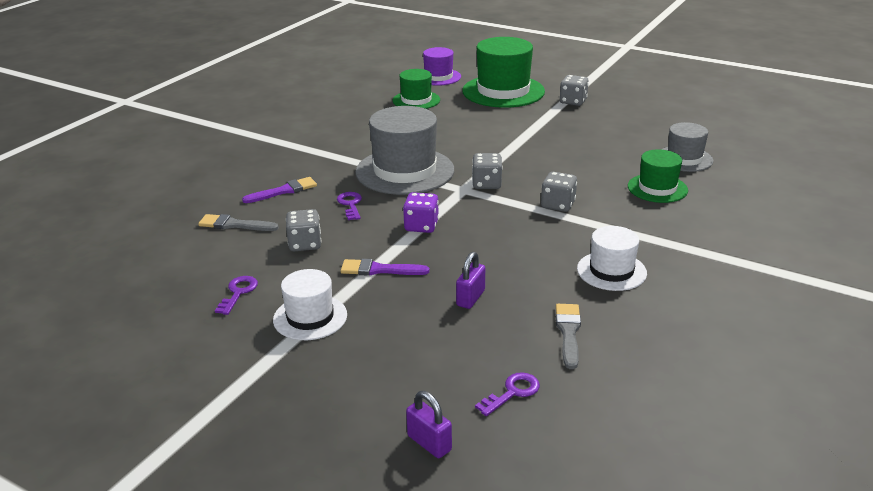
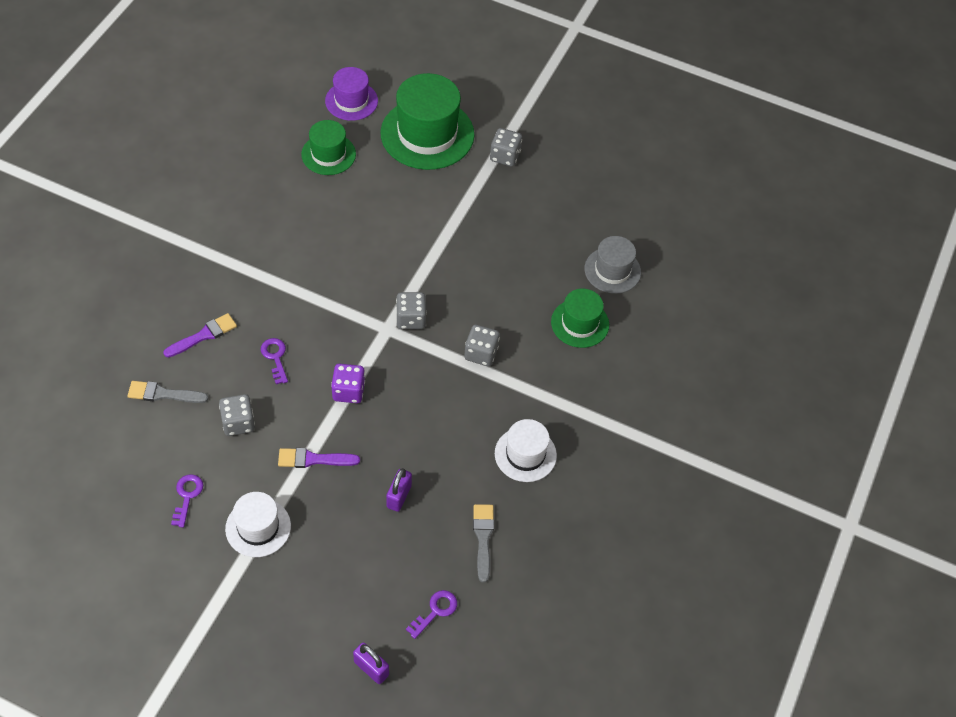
camera: 10 degrees left, 25 degrees up
(405, 171) = (326, 297): grey hat -> none

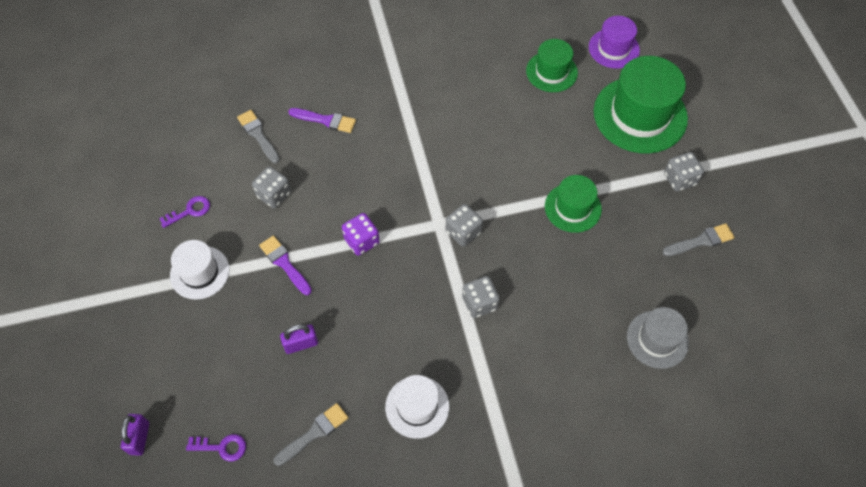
camera: 55 degrees right, 5 degrees up
(275, 357) = (347, 174): purple key -> none
(565, 185) = (701, 241): none -> grey brush
(580, 323) = (580, 353): green hat -> green hat (573, 208)

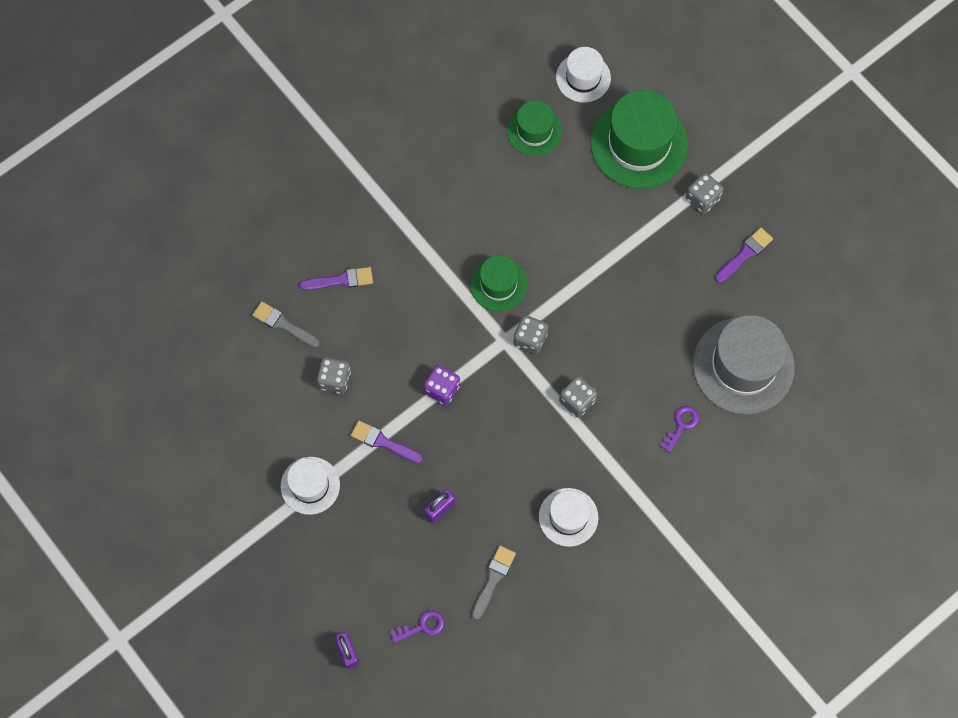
camera: 25 degrees left, 10 degrees up
(190, 211) = (264, 431): purple key -> purple key (681, 425)
(573, 208) = (618, 271): green hat -> green hat (498, 284)
(613, 48) = (583, 77): purple hat -> white hat
(657, 339) = (743, 365): grey hat -> grey hat, size x1.75
(701, 241) = (745, 254): grey brush -> purple brush

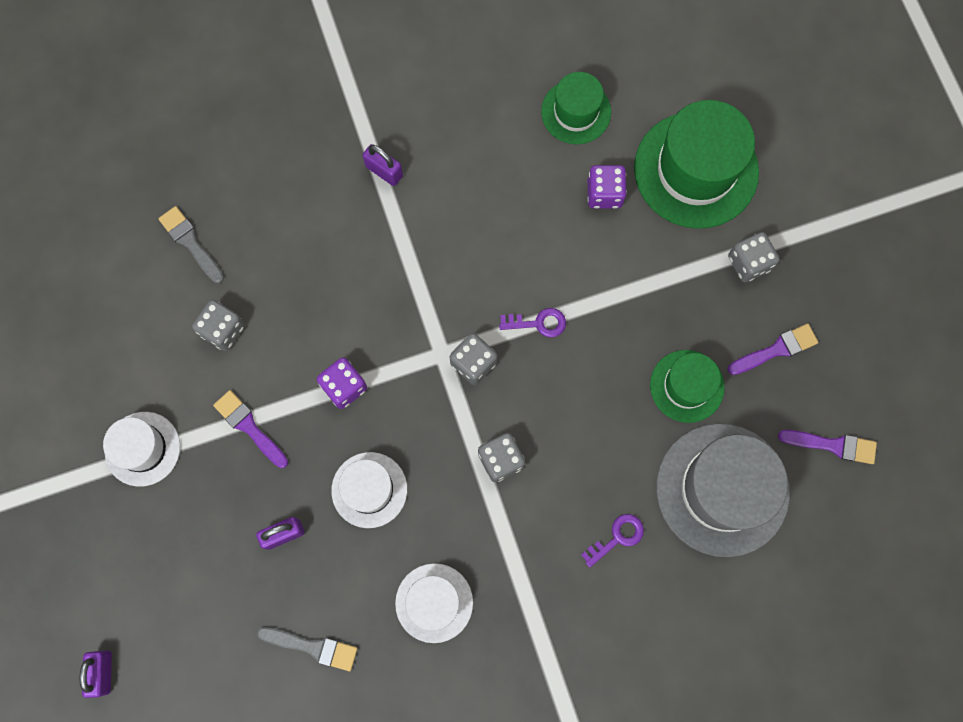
camera: 20 degrees right, 5 degrees up
(340, 280) = (278, 213): purple brush -> purple brush (832, 445)
(408, 222) = (384, 171): none -> purple padlock
(422, 626) = (204, 674): purple key -> purple key (538, 323)
(493, 579) = (313, 647): grey brush -> grey brush turned 60 degrees clockwise
(498, 284) = (461, 283): green hat -> green hat (687, 386)
(578, 184) = (604, 193): none -> purple dice
(583, 77) = (658, 68): white hat -> white hat (369, 490)

